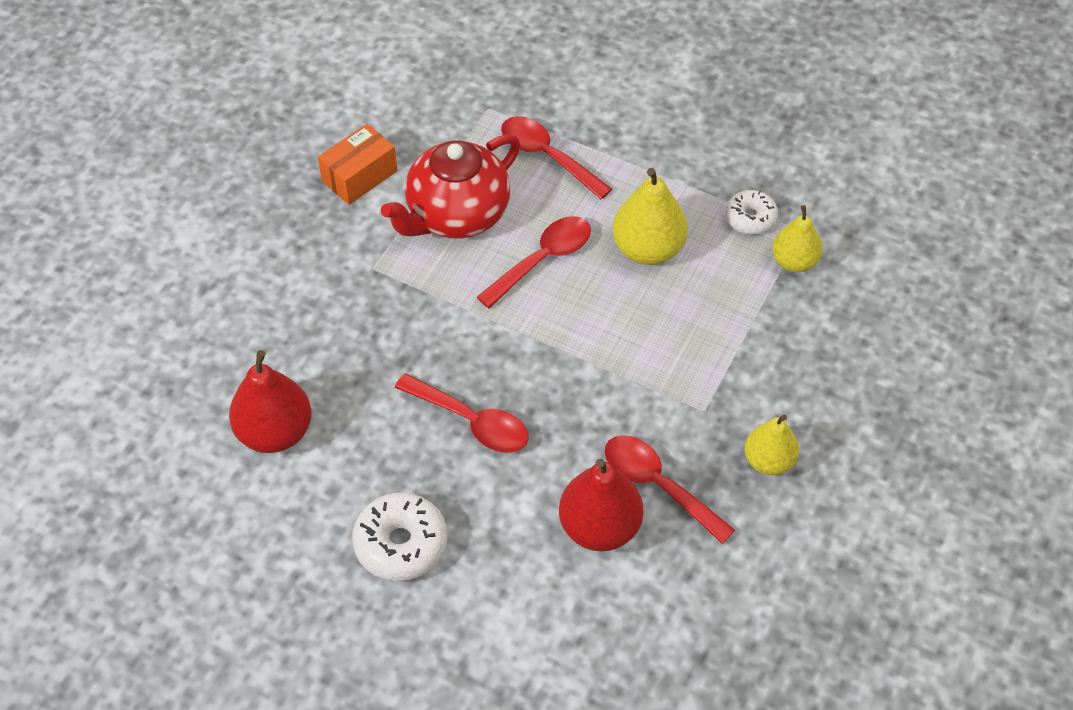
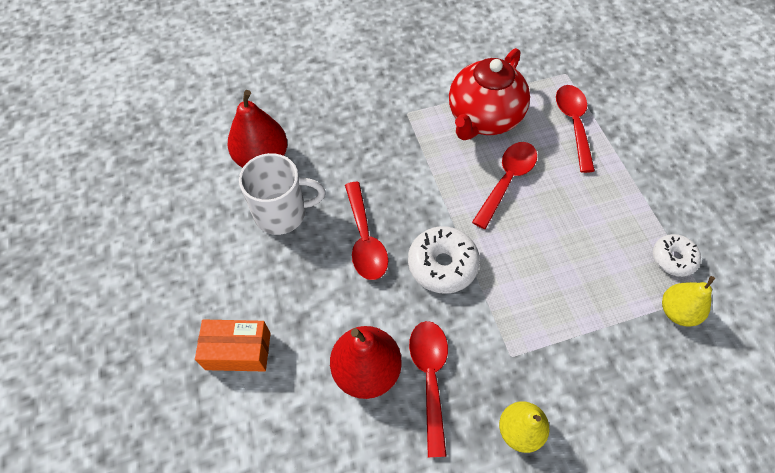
camera: 45 degrees right, 5 degrees up
(359, 176) = (453, 60): orange box -> orange box (238, 351)
(361, 465) = (282, 213): none -> white mug
(401, 544) = (252, 275): white donut -> white donut (442, 265)
(456, 215) = (483, 118): red teapot -> red teapot turned 60 degrees counterclockwise
(543, 259) = (507, 180): red spoon -> red spoon turned 60 degrees counterclockwise
(648, 249) = (580, 224): yellow pear -> none

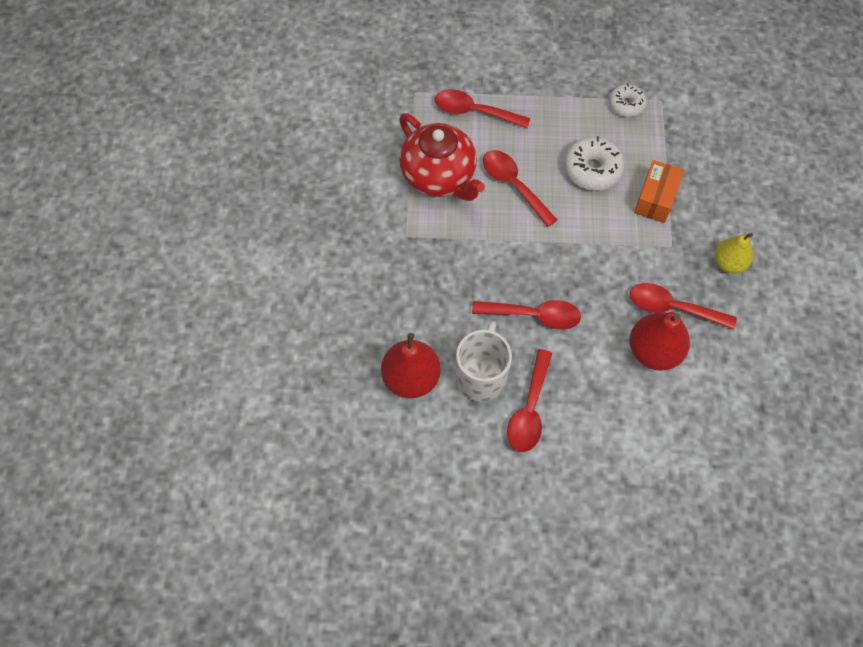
camera: 70 degrees left, 5 degrees up
(238, 351) = (608, 445): orange box -> orange box (655, 199)
(258, 265) = (529, 410): none -> red spoon
(442, 265) = (578, 264): white donut -> white donut (592, 169)
(677, 311) = (669, 123): yellow pear -> none

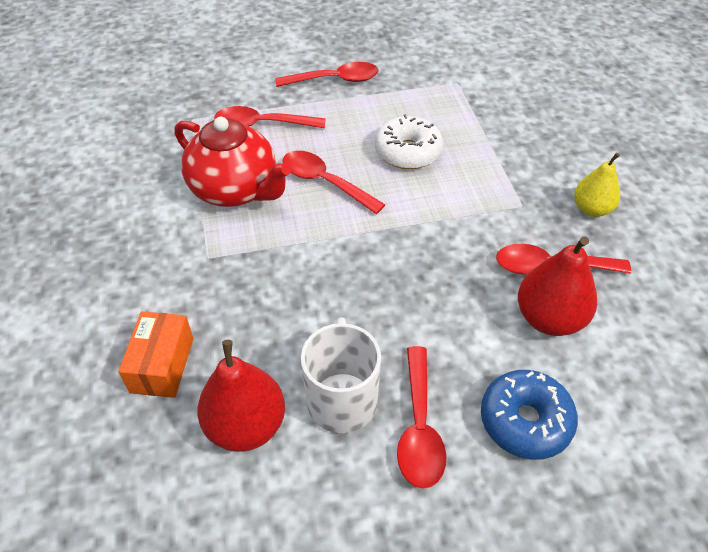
camera: 15 degrees left, 15 degrees down
(534, 315) = (389, 311): red spoon -> red spoon (335, 80)
(605, 424) = (525, 421): none -> blue donut
(626, 104) = (423, 92): white donut -> none
(655, 199) = (486, 165): orange box -> orange box (162, 365)

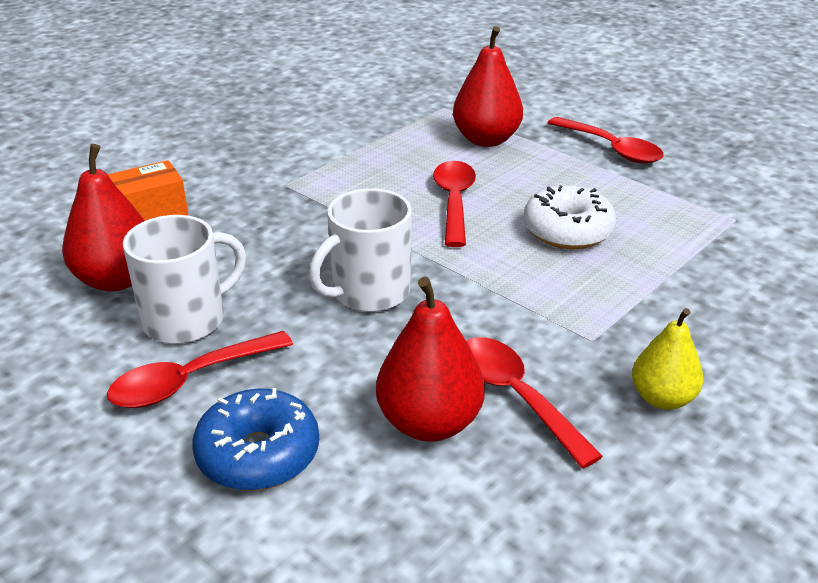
camera: 55 degrees right, 15 degrees down
(236, 190) = (383, 163): red teapot -> none
(262, 124) = (486, 140): red spoon -> red pear
(394, 280) = (369, 292): none -> white mug

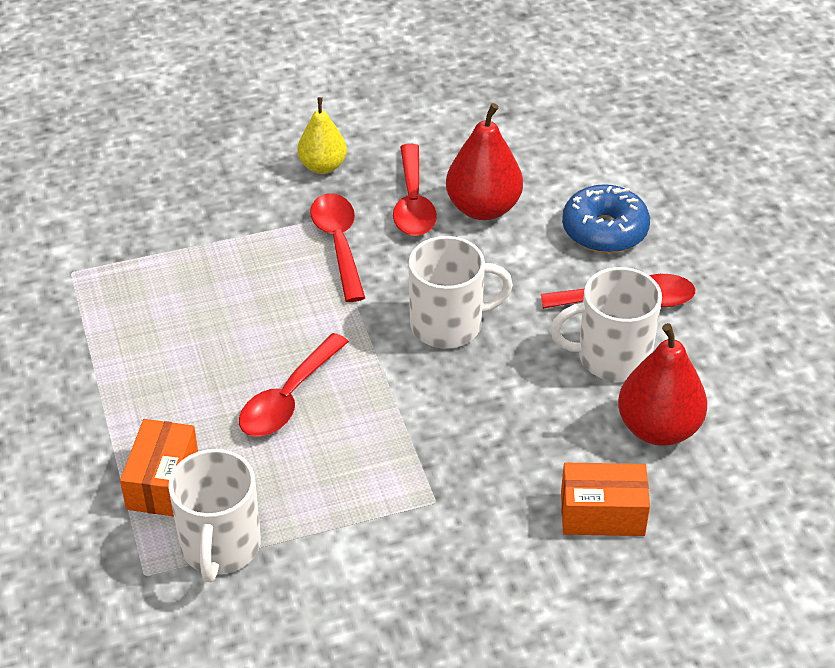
camera: 150 degrees left, 10 degrees up
(412, 127) = (220, 547): none -> white mug
(486, 140) = (162, 482): red pear -> orange box
(567, 231) = (225, 319): white donut -> none
(611, 149) = (53, 406): red spoon -> red spoon (338, 243)

